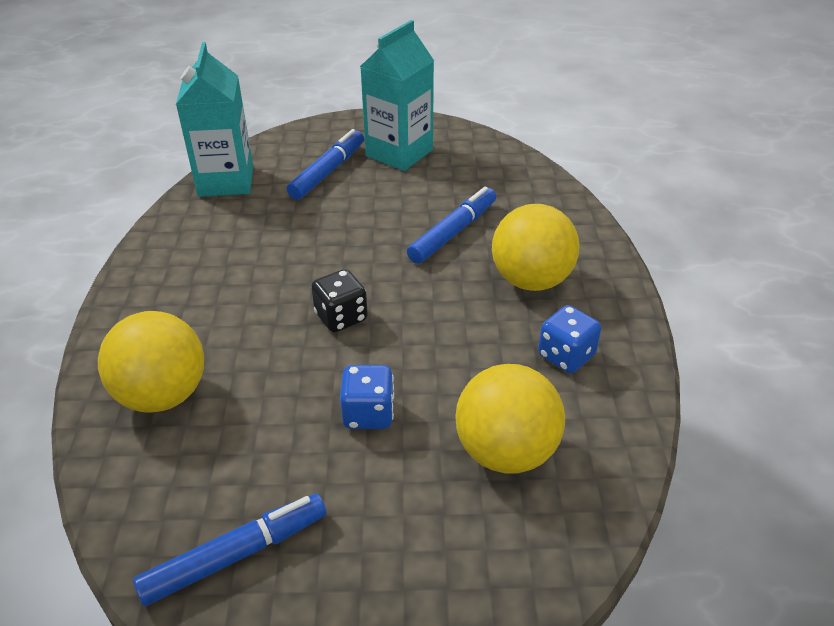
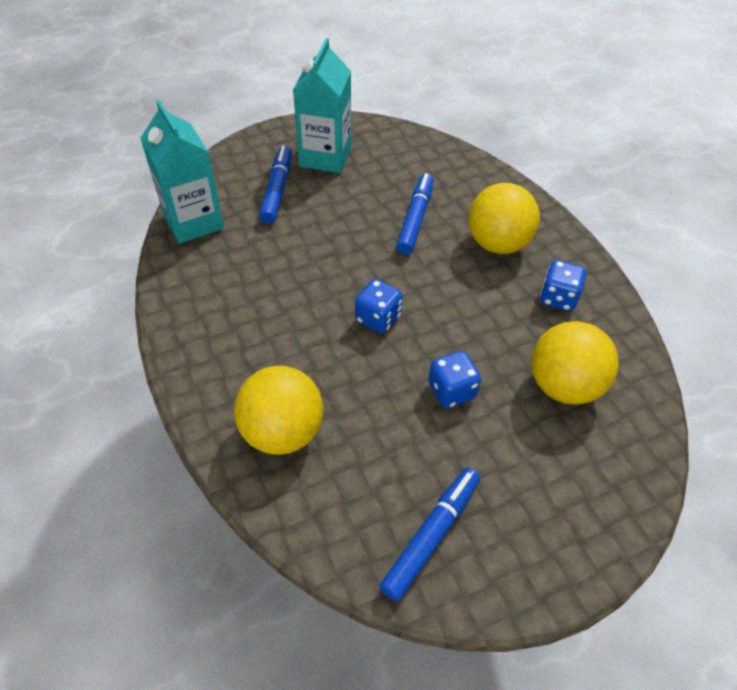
camera: 25 degrees left, 10 degrees up
(341, 317) = (378, 318): black dice -> blue dice

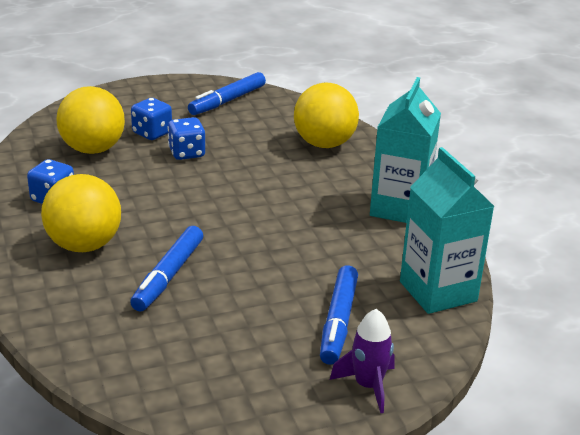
camera: 175 degrees left, 20 degrees down
(260, 148) = (368, 386): none -> purple rocket
(325, 157) = (270, 364): turquoise carton -> turquoise carton (399, 208)
(378, 318) = (236, 197): blue dice -> blue dice (152, 133)

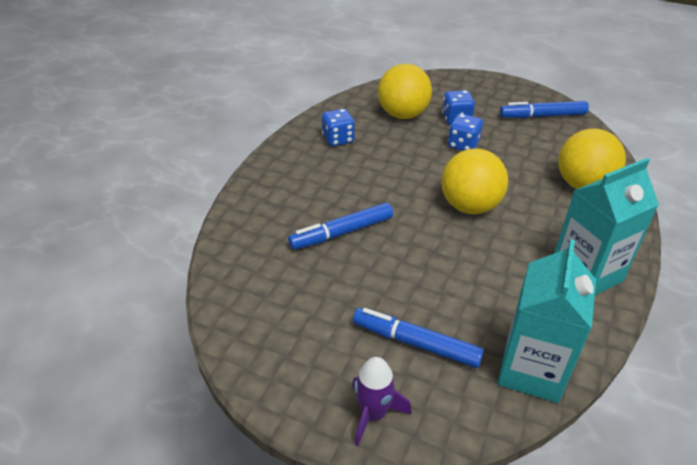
camera: 45 degrees right, 10 degrees up
(84, 245) = (318, 182): yellow ball -> yellow ball (470, 206)
(338, 322) = (415, 343): blue marker -> blue marker turned 60 degrees clockwise

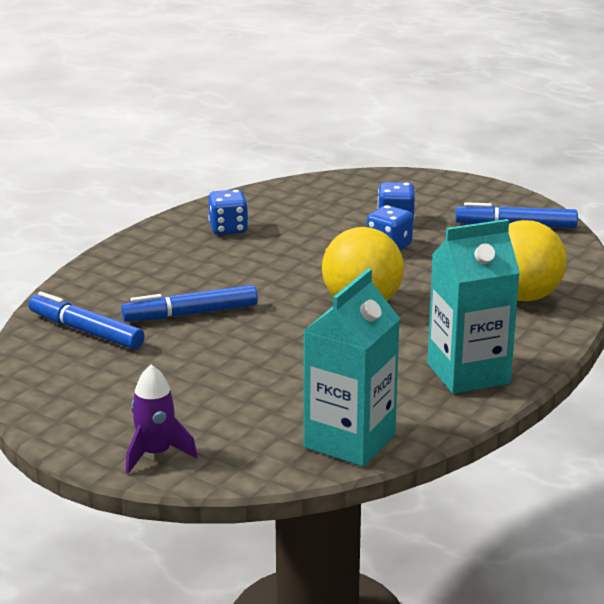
camera: 10 degrees right, 15 degrees down
(403, 115) = (326, 211): yellow ball -> none
(415, 343) = (230, 409): blue marker -> blue marker (86, 331)

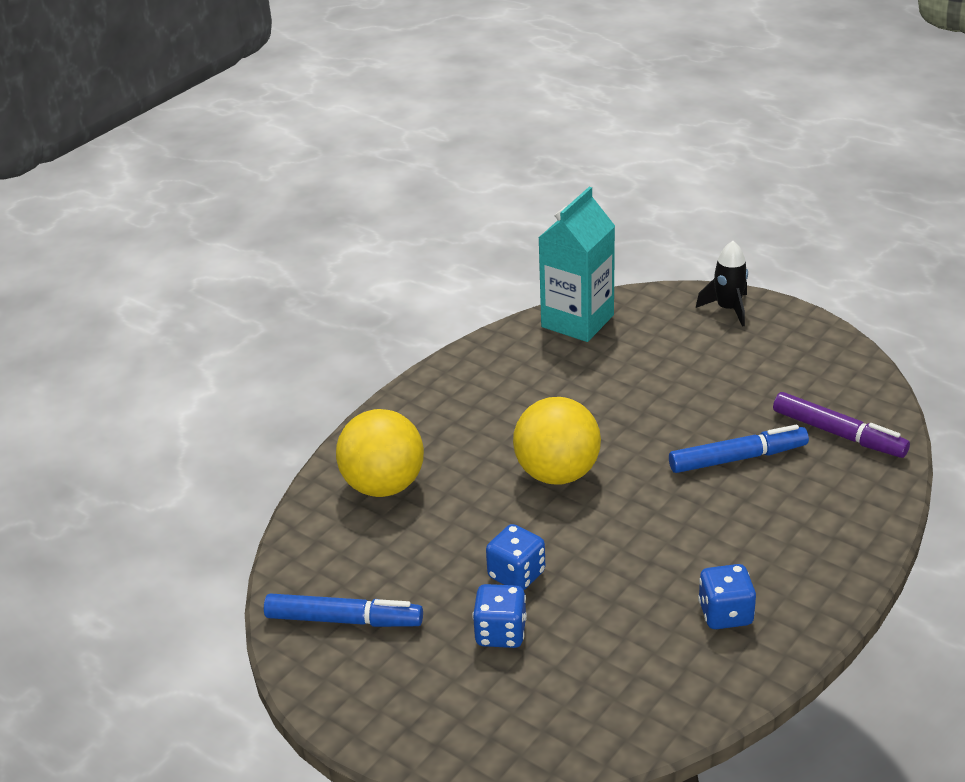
camera: 175 degrees left, 10 degrees up
(86, 331) = (838, 433): blue marker -> purple marker
(156, 454) = (728, 309): purple rocket -> black rocket
(468, 373) = (468, 385): turquoise carton -> none

